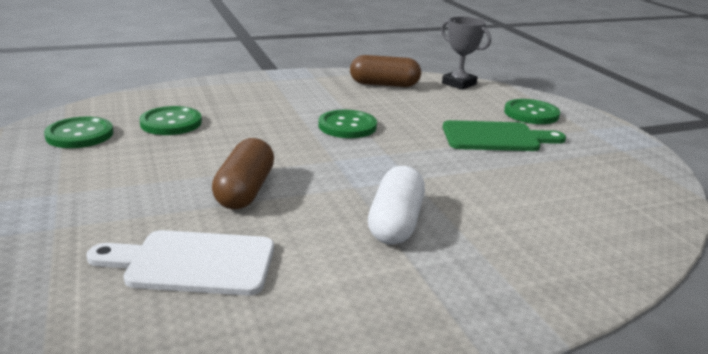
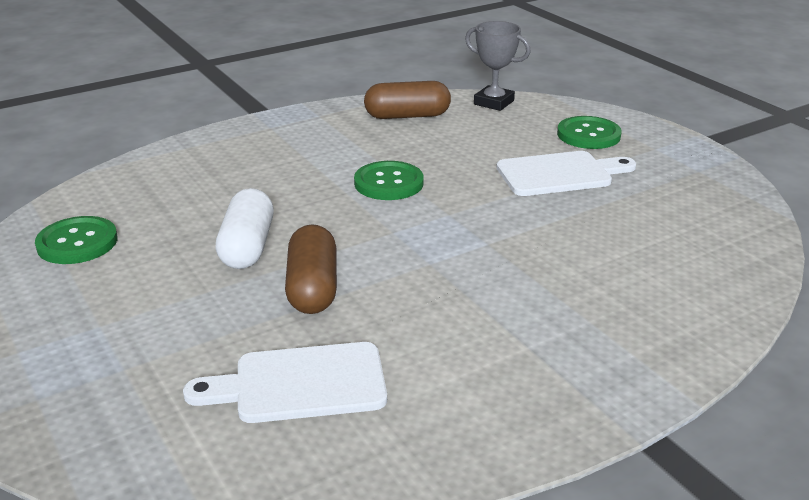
camera: 10 degrees left, 5 degrees up
(171, 123) = (179, 209): green button -> none
(396, 223) = (491, 301): white capsule -> white capsule (247, 246)
(496, 137) = (560, 174): green cutting board -> white cutting board

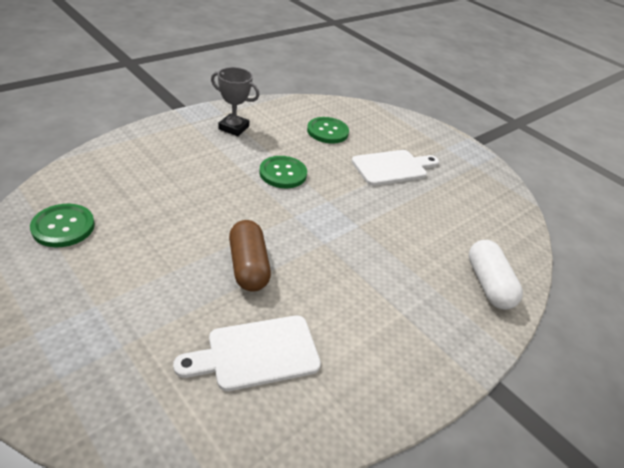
camera: 15 degrees left, 10 degrees up
(247, 246) = (194, 229): white capsule -> white capsule (488, 284)
(407, 116) = (284, 116): brown capsule -> none
(494, 102) = (338, 106): grey trophy -> grey trophy (234, 128)
(588, 135) = (404, 135): green button -> green button (327, 131)

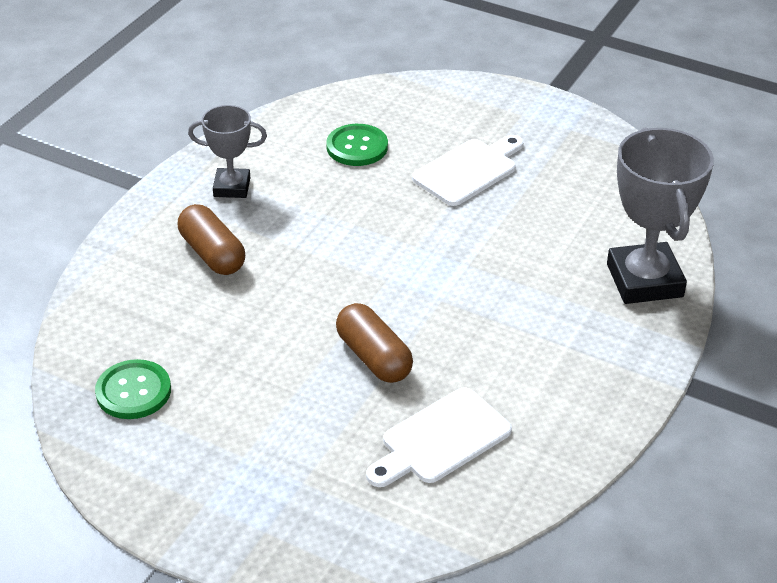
camera: 15 degrees left, 0 degrees up
(191, 160) = (212, 254): none -> brown capsule
(283, 173) = (338, 230): green button -> none
(488, 284) = (644, 280): white capsule -> grey trophy

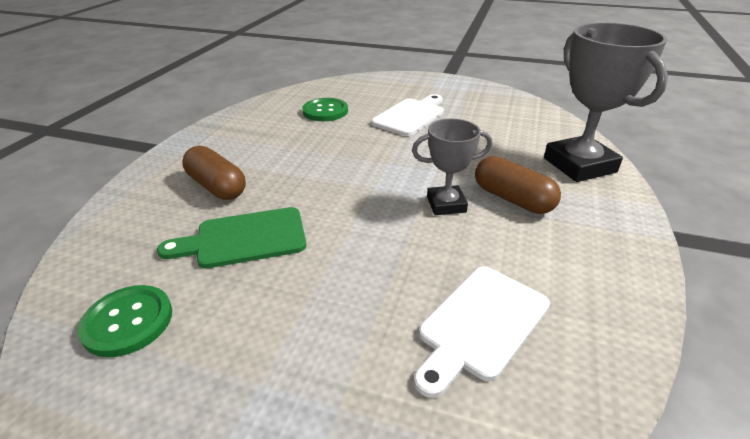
camera: 10 degrees left, 5 degrees down
(232, 187) = (232, 142): grey trophy -> grey trophy (446, 204)
(238, 324) = (244, 239): none -> green cutting board
(373, 357) = (381, 251): brown capsule -> brown capsule (512, 199)

